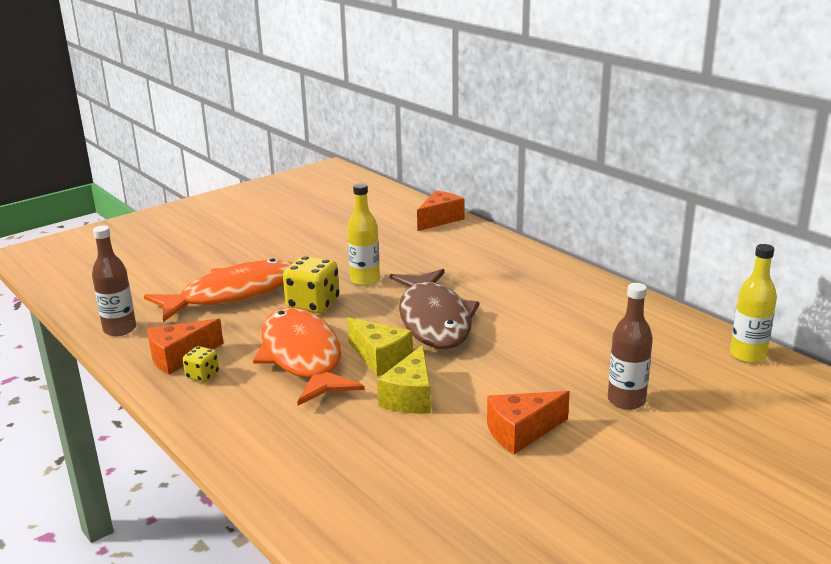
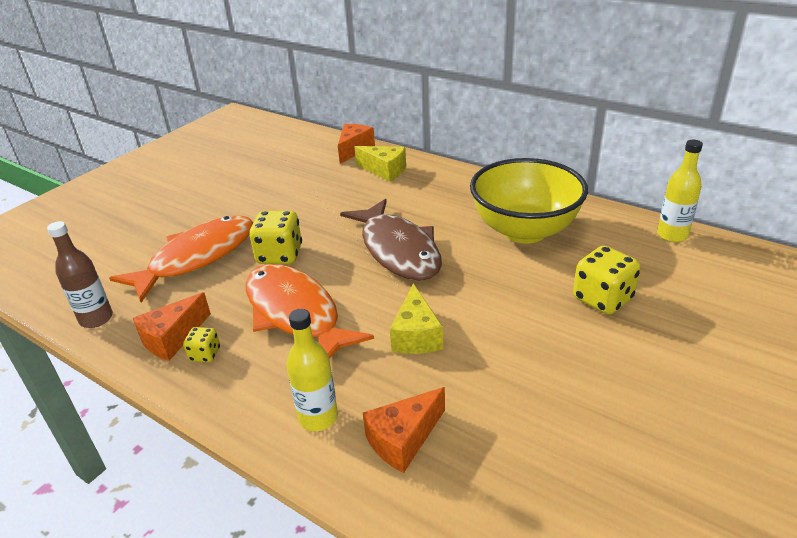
camera: 15 degrees left, 10 degrees up
(365, 280) = (316, 220): yellow bottle -> yellow bottle (318, 417)
(380, 358) = (369, 300): yellow cheese -> yellow cheese (384, 170)
(521, 432) = (533, 351): orange cheese -> orange cheese (403, 439)
(580, 324) = (524, 231): none -> yellow bowl
(626, 400) = (602, 299): brown bottle -> yellow dice

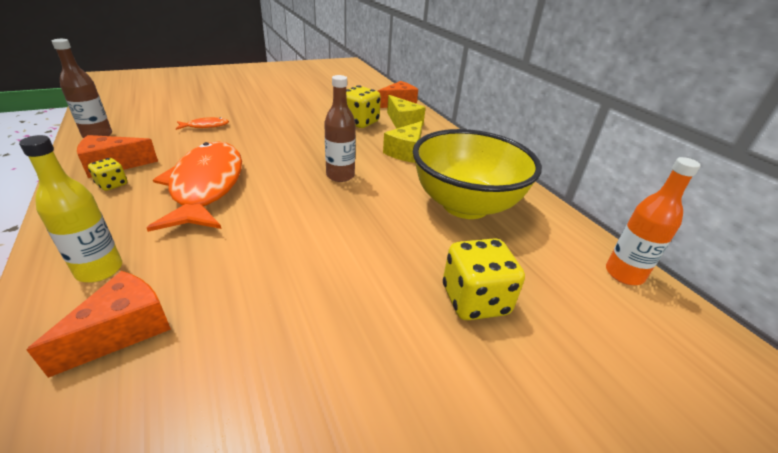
camera: 25 degrees right, 0 degrees up
(197, 257) = (205, 126): orange fish -> orange fish, size x0.40
(279, 255) = (255, 145): yellow dice -> yellow dice (359, 122)
(398, 250) = (340, 176): brown fish -> brown bottle
(403, 439) = (123, 330): orange cheese -> orange cheese turned 135 degrees clockwise
(416, 335) = (264, 245): yellow cheese -> yellow cheese (406, 152)
(672, 235) = (624, 274): yellow bottle -> orange bottle

